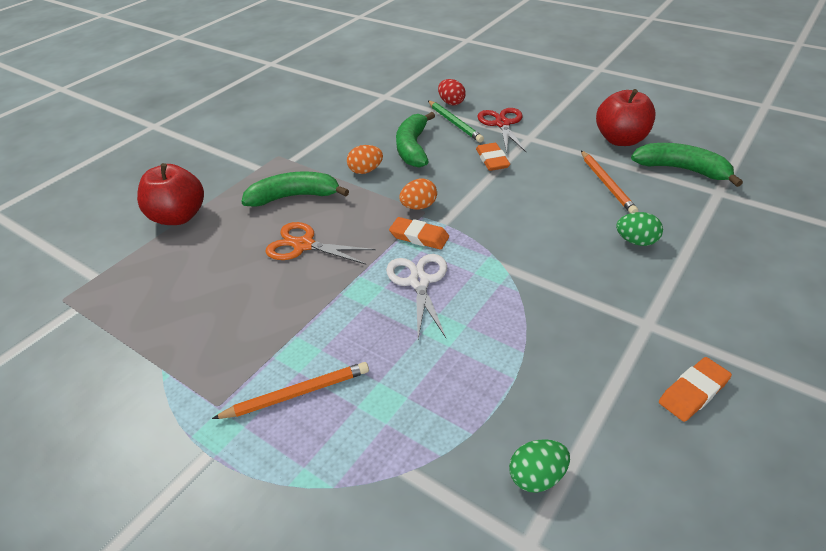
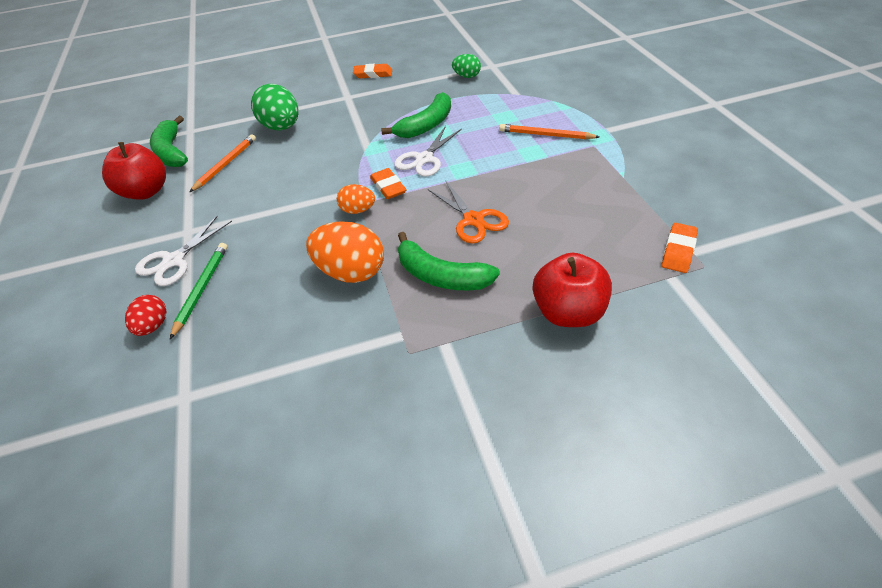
camera: 140 degrees left, 5 degrees up
(366, 171) = (351, 272): orange egg -> orange egg, size x1.79
(413, 148) = (280, 277): green banana -> green banana (426, 125)
(492, 160) = (249, 224): orange eraser -> orange eraser (678, 251)
(502, 124) = (174, 260): red scissors -> white scissors
(636, 241) = (282, 127): green egg -> green egg, size x1.79

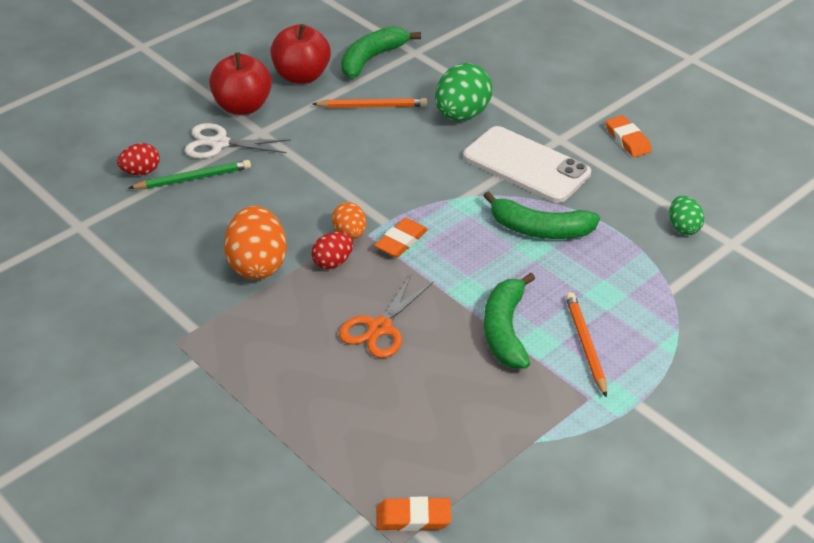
camera: 60 degrees right, 5 degrees down
(360, 115) = (526, 165): none -> white phone
(383, 227) = (333, 262): none -> red egg
(424, 159) = (469, 252): white scissors -> none
(441, 276) = (281, 330): green banana -> green banana (505, 330)
(568, 312) = (272, 441): red apple -> red apple (242, 106)

